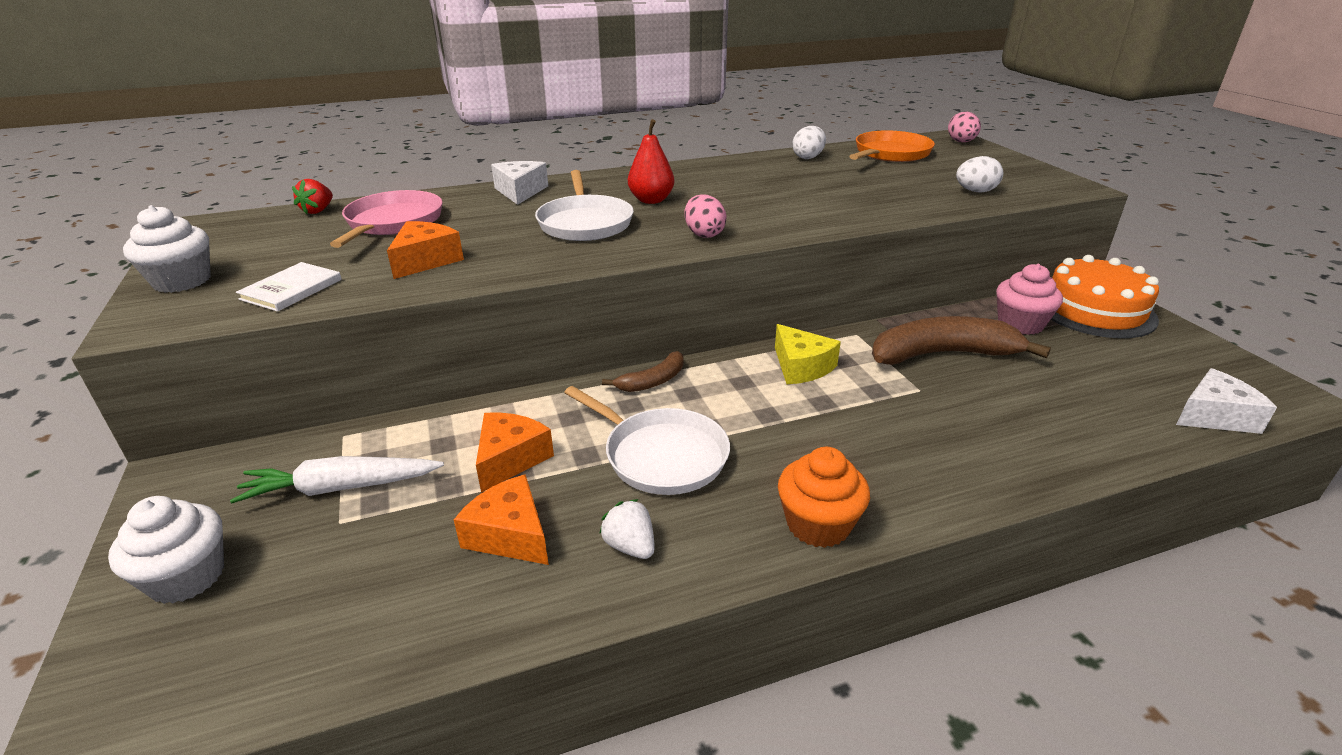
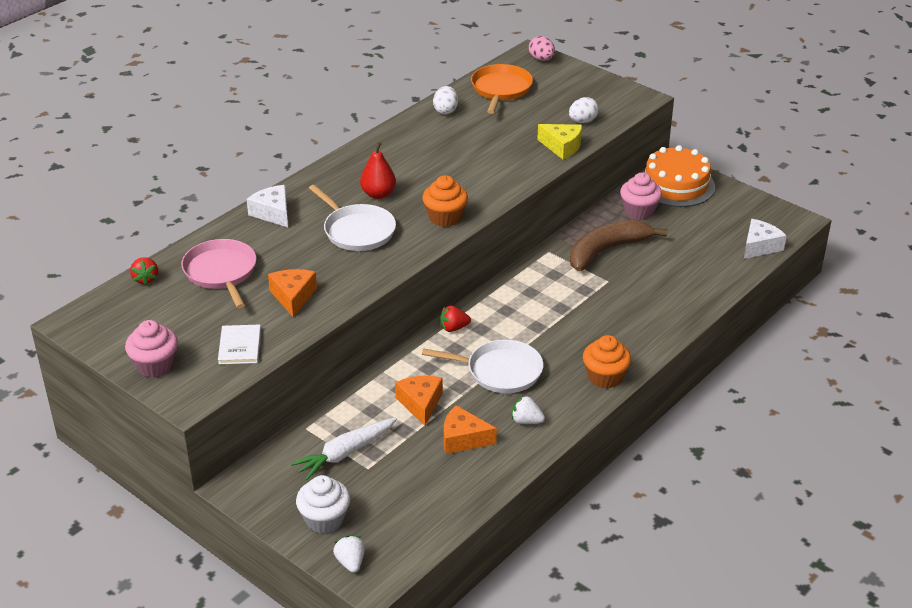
camera: 30 degrees left, 5 degrees up
(111, 676) = (350, 562): none -> white strawberry
(182, 281) = (155, 365): white cupcake -> pink cupcake
(653, 381) = (453, 328): brown banana -> red strawberry
(704, 234) = (445, 217): pink egg -> orange cupcake
(801, 367) = (532, 287): yellow cheese -> yellow cheese (562, 147)

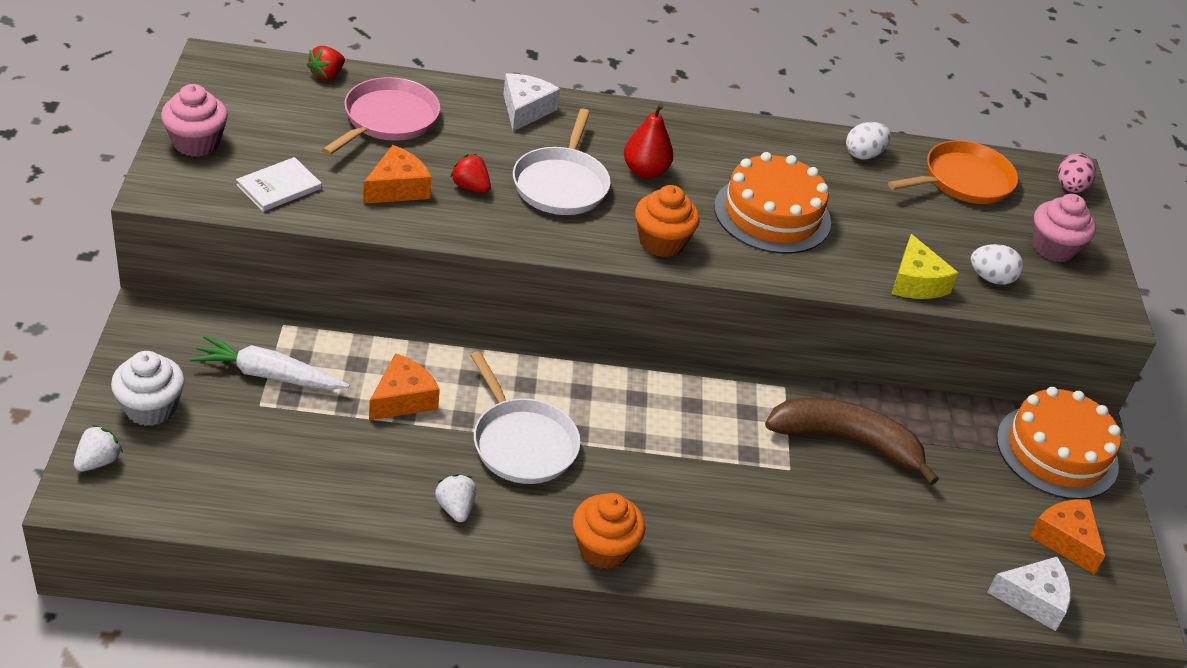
camera: 45 degrees right, 5 degrees up
(453, 328) = (559, 366): red strawberry -> red strawberry (470, 187)
(462, 167) = (772, 214): none -> orange cake
(463, 439) = (375, 464): orange cheese -> orange cheese (1065, 540)
(639, 211) = (960, 438): pink cupcake -> pink cupcake (1053, 248)

